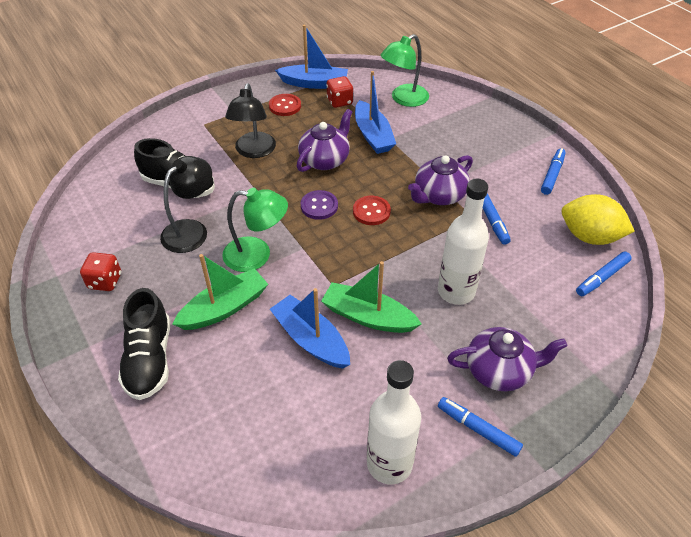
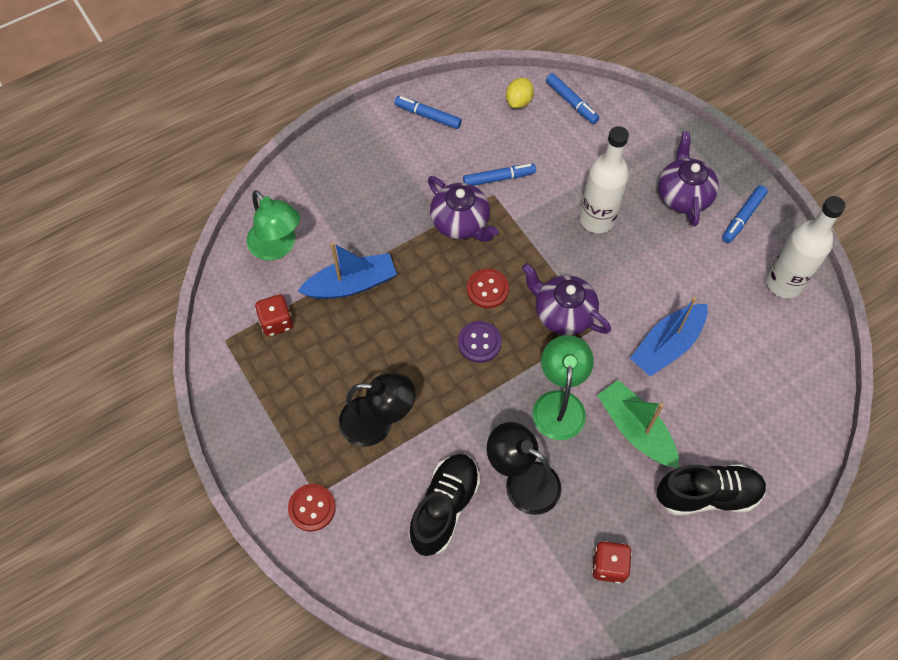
camera: 90 degrees left, 15 degrees up
(285, 106) = (281, 390): red button -> red button (312, 508)
(314, 83) = (230, 354): blue boat -> none
(325, 160) = (397, 338): purple teapot -> purple teapot (562, 313)
(368, 317) = (634, 295): green boat -> none
(589, 236) = (519, 101): yellow lemon -> yellow lemon, size x0.56

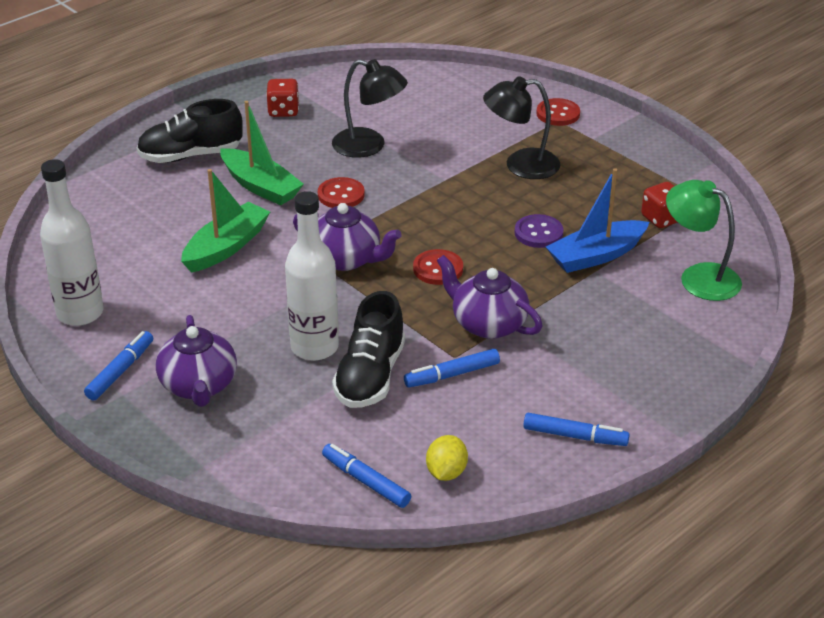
camera: 170 degrees right, 25 degrees down
(444, 508) = (438, 125): black shoe -> black shoe (370, 376)
(479, 342) = (435, 227): purple button -> purple button (538, 233)
(559, 404) = (341, 195): green lamp -> red button
(667, 345) = (226, 247): blue boat -> green boat

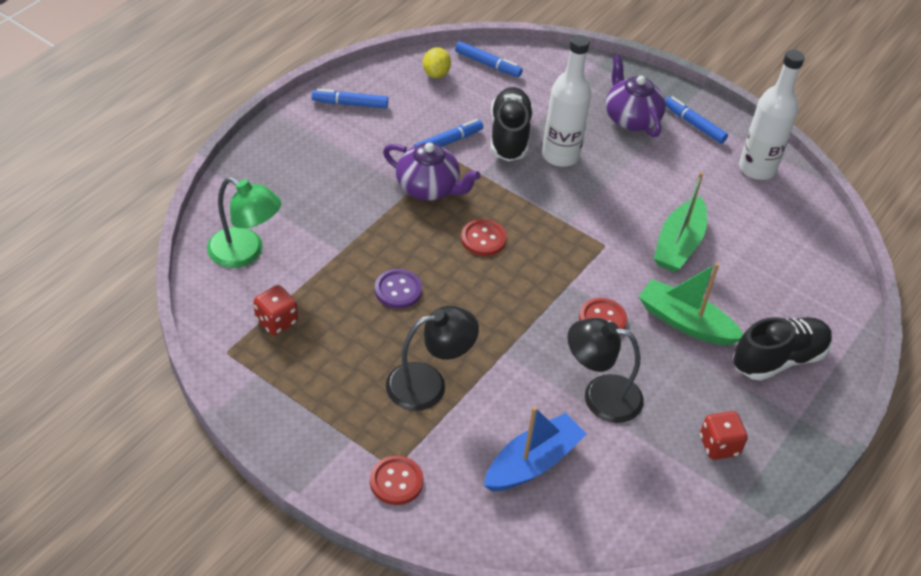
camera: 165 degrees right, 10 degrees up
(120, 371) = (694, 124): blue marker -> blue marker turned 120 degrees clockwise
(347, 259) = (567, 242): purple teapot -> none
(596, 256) = (341, 268): blue boat -> blue boat (532, 462)

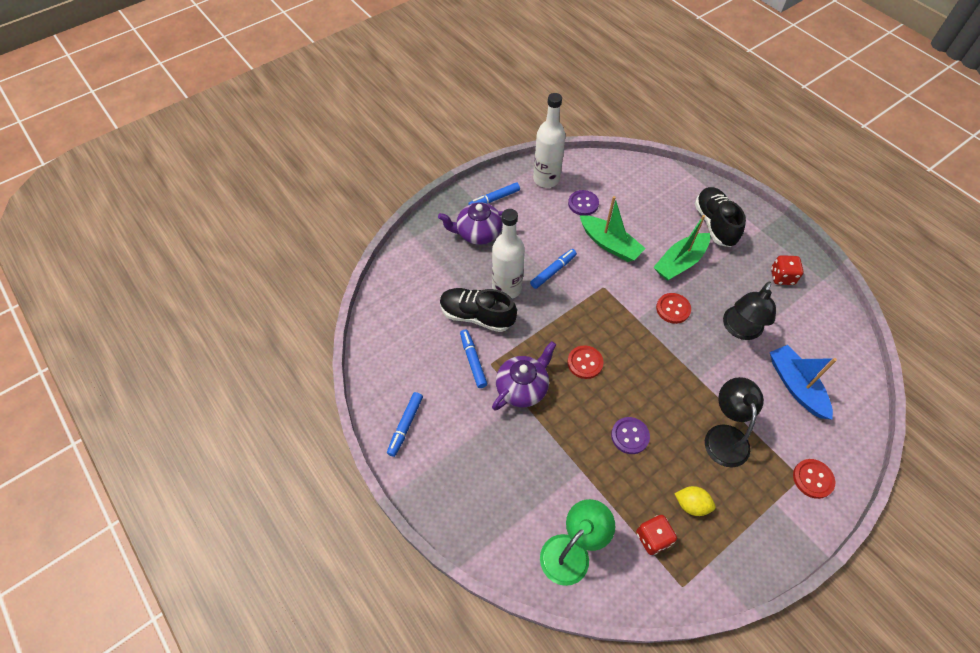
camera: 70 degrees left, 10 degrees up
(436, 73) = (387, 349): yellow lemon -> yellow lemon (691, 504)
(488, 64) = (388, 309): blue marker -> blue marker (553, 271)
(735, 210) = (583, 204): none -> purple button

